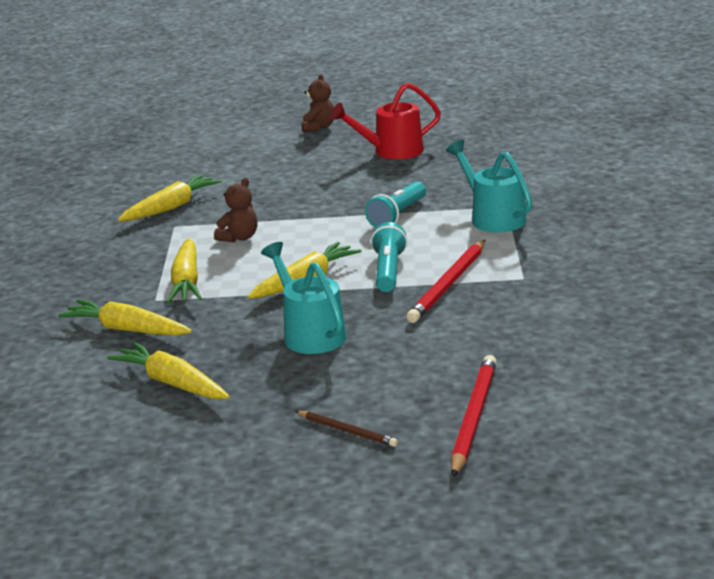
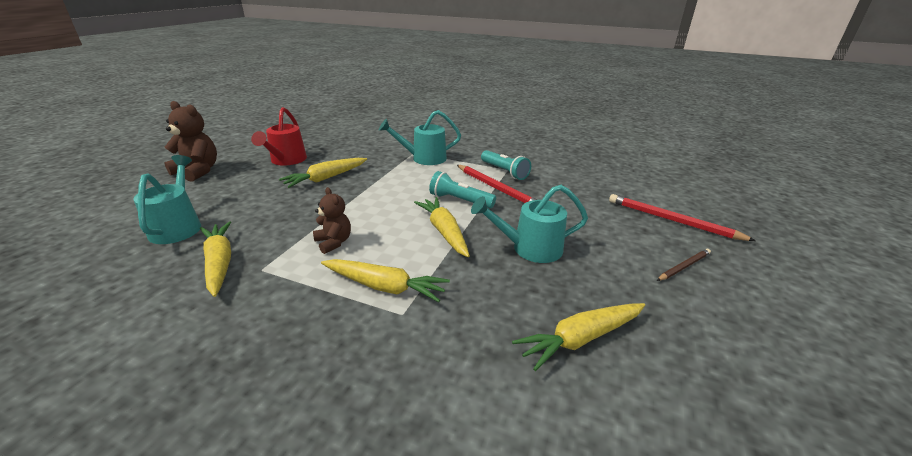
camera: 70 degrees left, 5 degrees up
(126, 330) = (451, 348): yellow carrot -> yellow carrot (326, 178)
(211, 168) = (178, 226): none -> turquoise watering can
(318, 127) = (198, 171): brown teddy bear -> brown teddy bear, size x1.59
(397, 215) = (383, 180): turquoise flashlight -> turquoise flashlight (504, 172)

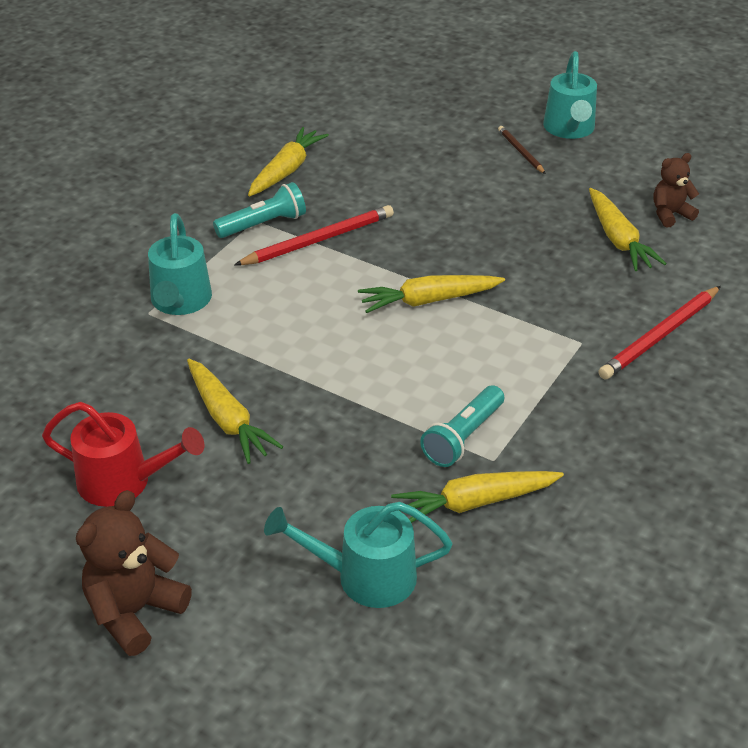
camera: 80 degrees left, 10 degrees up
(334, 242) = (439, 398): brown teddy bear -> brown teddy bear (670, 214)
(385, 287) = (537, 353): yellow carrot -> yellow carrot (286, 170)
(460, 200) = (347, 279): turquoise flashlight -> turquoise flashlight (463, 437)
(529, 248) = (476, 240): turquoise watering can -> turquoise watering can (569, 130)
(672, 220) = (433, 129): red pencil -> red pencil (660, 336)

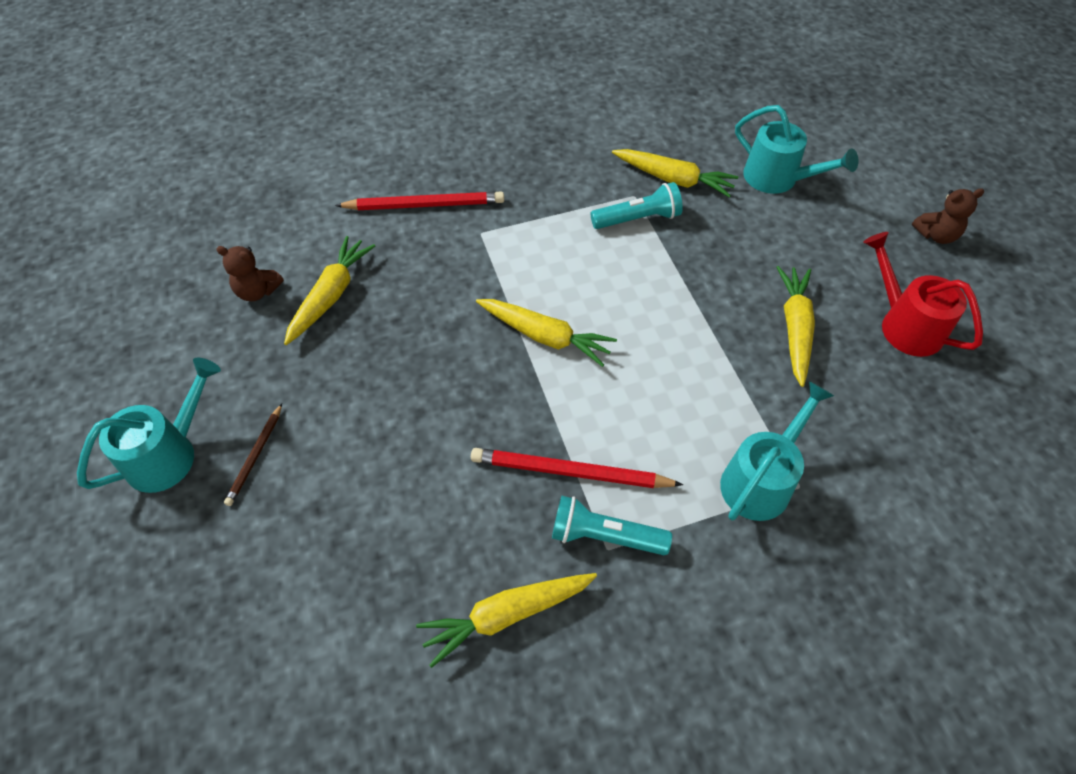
camera: 140 degrees left, 15 degrees up
(134, 612) = (936, 235): brown teddy bear -> brown teddy bear, size x0.63

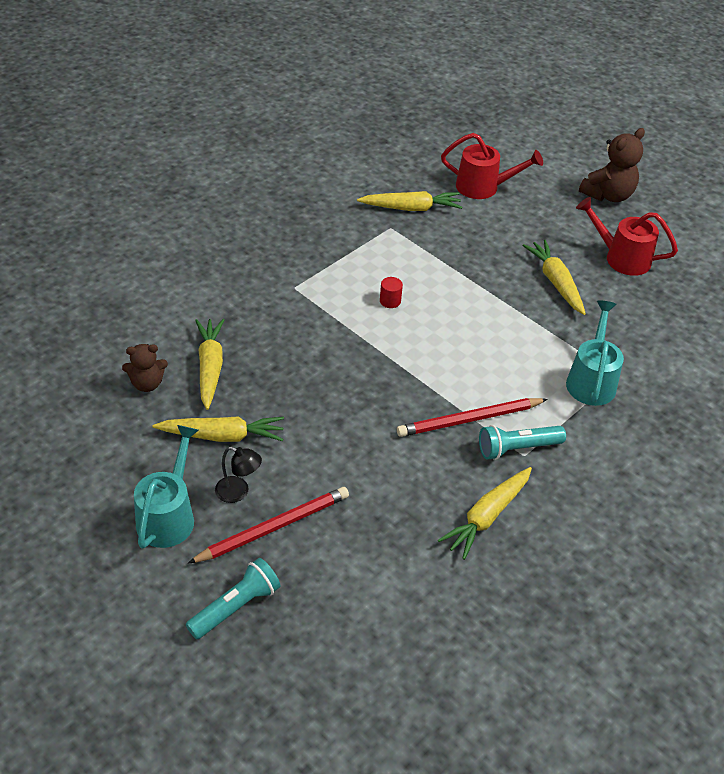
camera: 30 degrees left, 10 degrees down
(255, 456) = (238, 492): brown pencil -> black lamp
(424, 205) = (235, 281): red pencil -> red pencil (273, 527)
(545, 336) = (393, 342): yellow carrot -> yellow carrot (222, 436)
(575, 284) = (390, 301): none -> red cylinder
(638, 219) = (404, 243): turquoise flashlight -> turquoise flashlight (236, 607)
(778, 179) = (484, 187): turquoise watering can -> red watering can
(936, 235) = (608, 195): brown teddy bear -> brown teddy bear, size x1.59

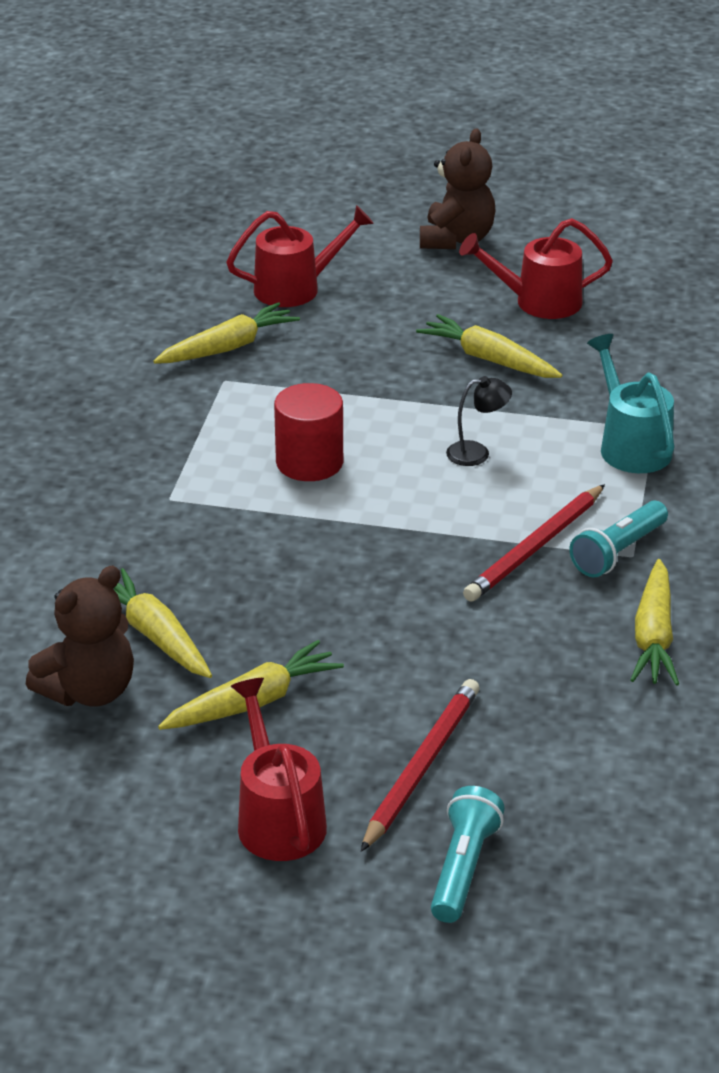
camera: 30 degrees left, 10 degrees down
(147, 384) = (89, 691): brown teddy bear -> brown teddy bear, size x1.59
(169, 515) = (277, 817): turquoise watering can -> red watering can
(238, 492) = (339, 751): black lamp -> black lamp (477, 453)
(390, 301) = (309, 462): red cylinder -> red cylinder, size x2.07

